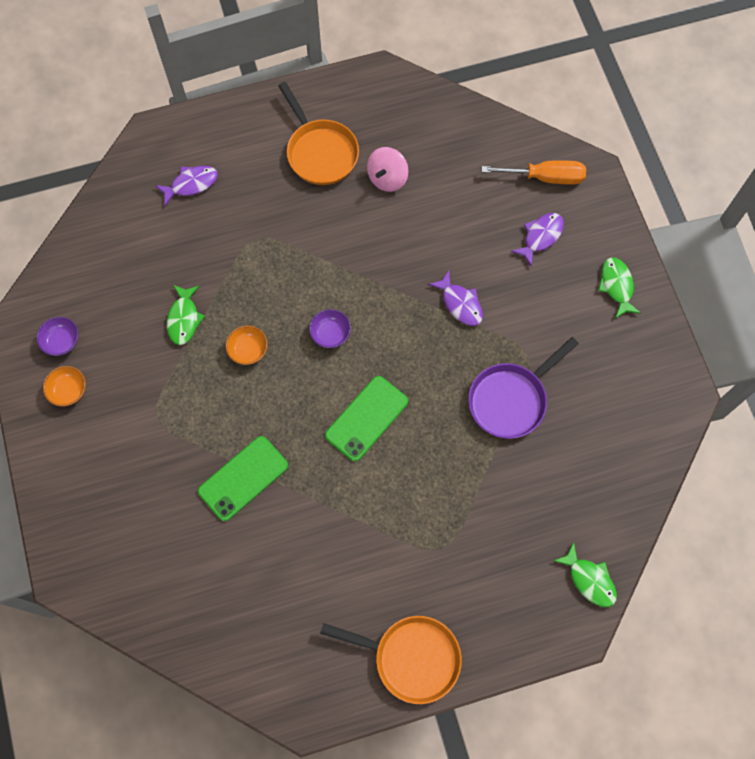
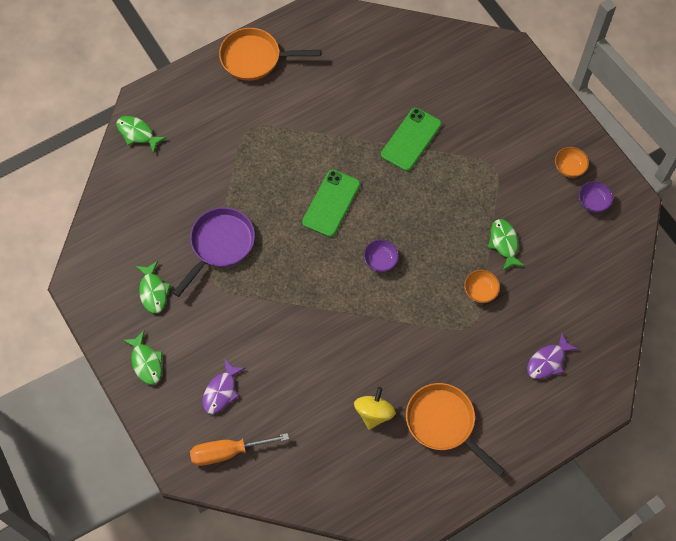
camera: 165 degrees right, 5 degrees down
(248, 350) = (442, 231): orange bowl -> orange bowl (480, 291)
(387, 178) = (374, 413): pink spinning top -> yellow spinning top
(460, 303) = (279, 313): purple fish -> none
(598, 363) = (153, 291): none -> green fish

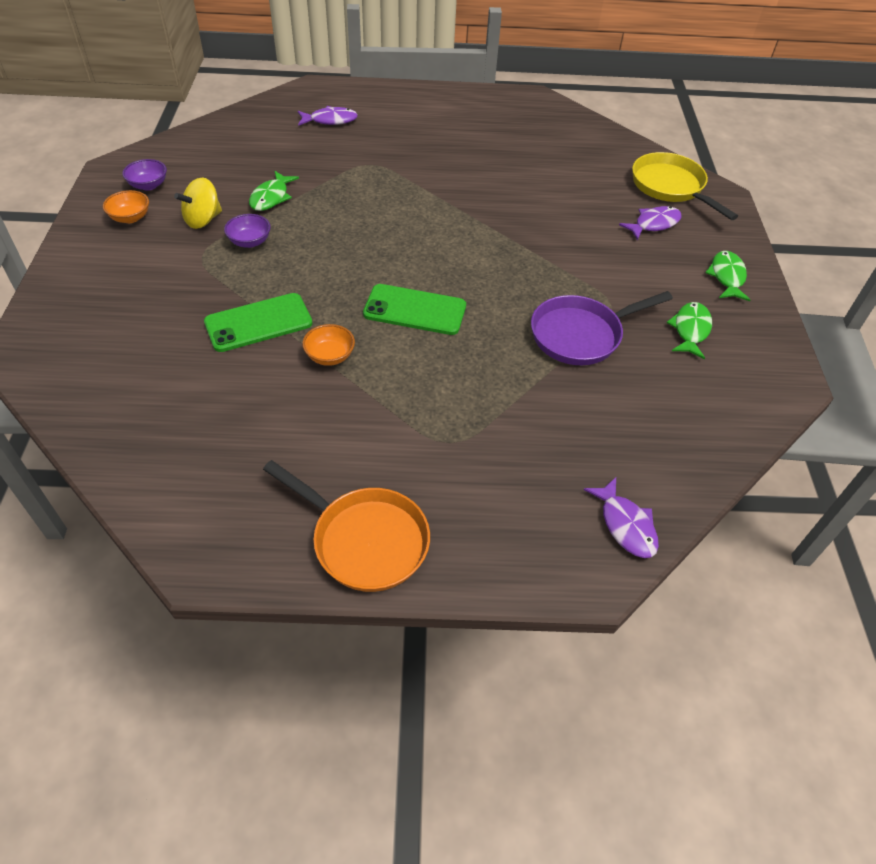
camera: 150 degrees left, 15 degrees down
(137, 133) = (625, 525): green fish -> purple fish
(228, 452) = (670, 187): orange screwdriver -> yellow pan
(331, 203) = (415, 310): green phone -> green phone turned 45 degrees clockwise
(374, 413) = (513, 155): yellow spinning top -> yellow spinning top (203, 220)
(380, 261) = (408, 240): purple bowl -> purple bowl (250, 242)
(443, 423) = (458, 127): orange pan -> none
(480, 291) = (335, 179): orange bowl -> orange bowl (330, 356)

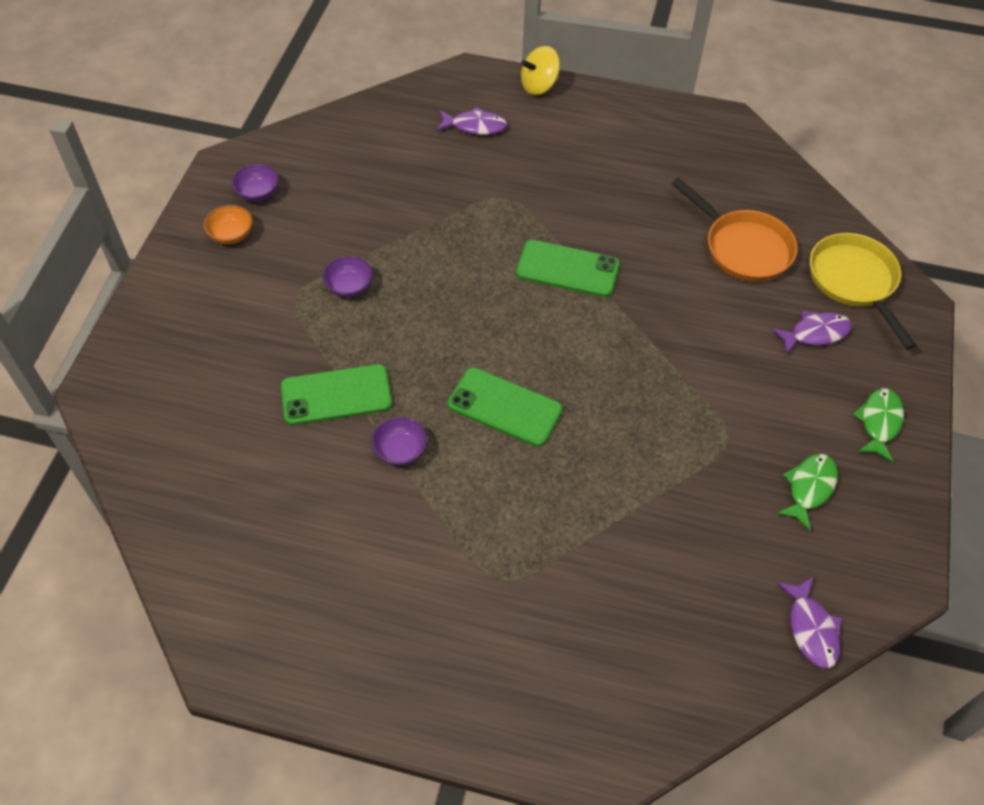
camera: 15 degrees right, 5 degrees up
(203, 220) = (306, 249): yellow spinning top -> yellow spinning top (539, 86)
(271, 197) = (385, 229): green fish -> none
(330, 356) = (400, 450): orange bowl -> purple bowl
(364, 540) = (384, 676): orange pan -> orange pan (743, 248)
(438, 206) = (567, 269): none -> green phone
(580, 335) = (679, 472): purple pan -> none
(625, 525) = (655, 716): purple fish -> purple fish (811, 629)

